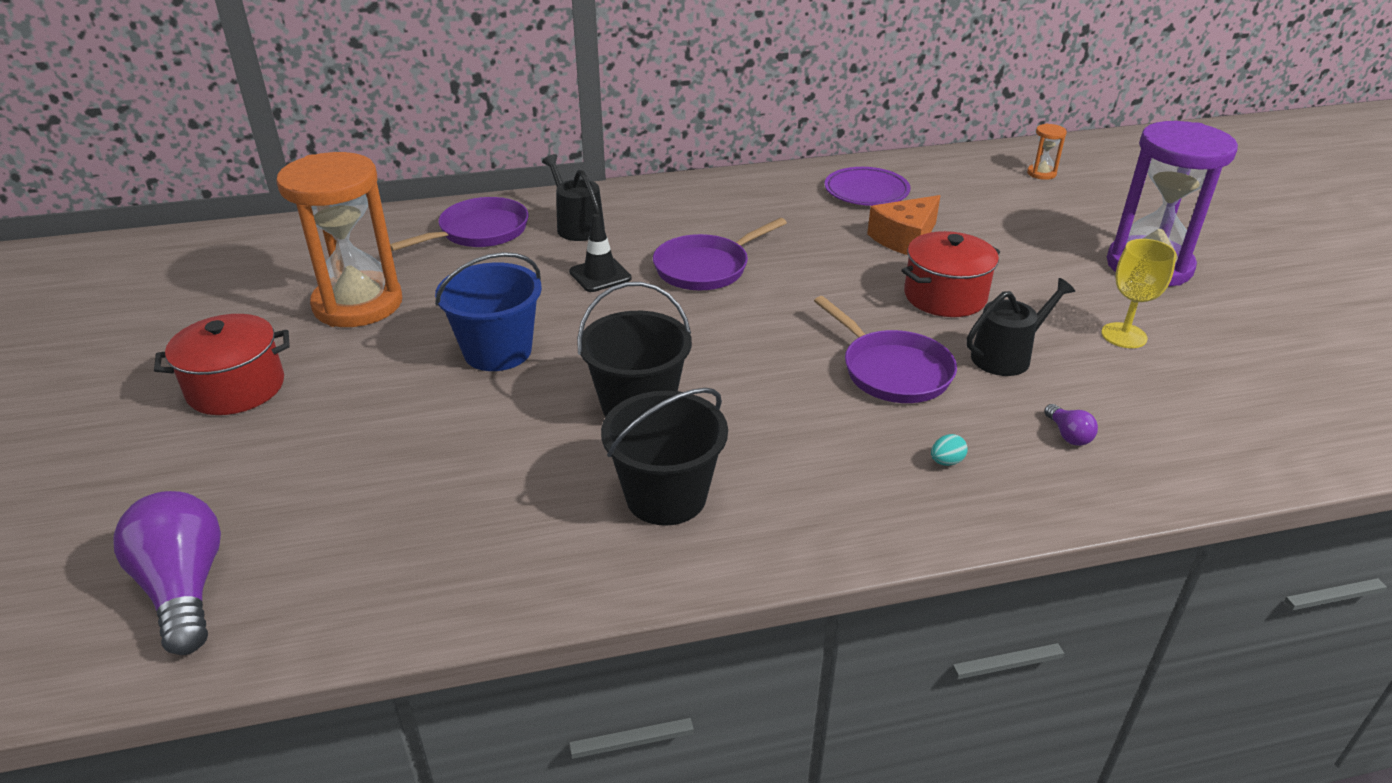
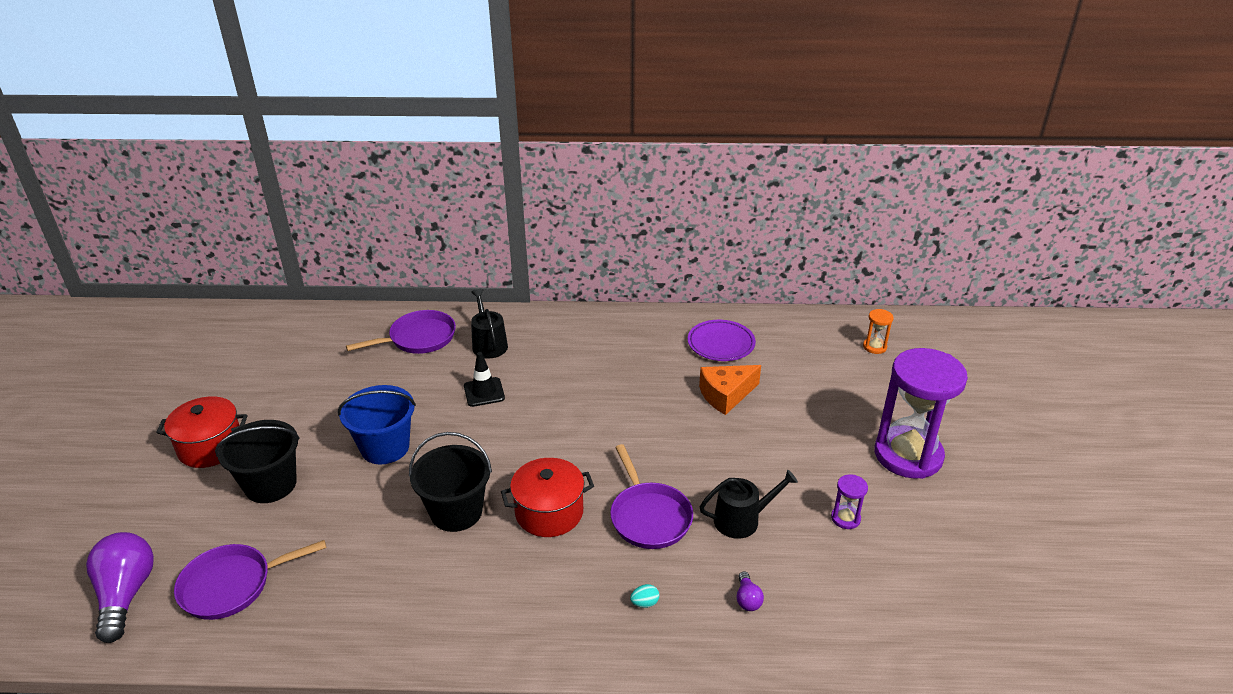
camera: 15 degrees right, 0 degrees up
(358, 304) = (312, 390): orange hourglass -> none
(666, 496) = (439, 590): black bucket -> black bucket (270, 485)
(706, 268) = (562, 398): purple pan -> purple pan (232, 585)
(945, 296) = (726, 456): red pot -> red pot (549, 512)
(1124, 335) = (845, 518): yellow goblet -> purple hourglass

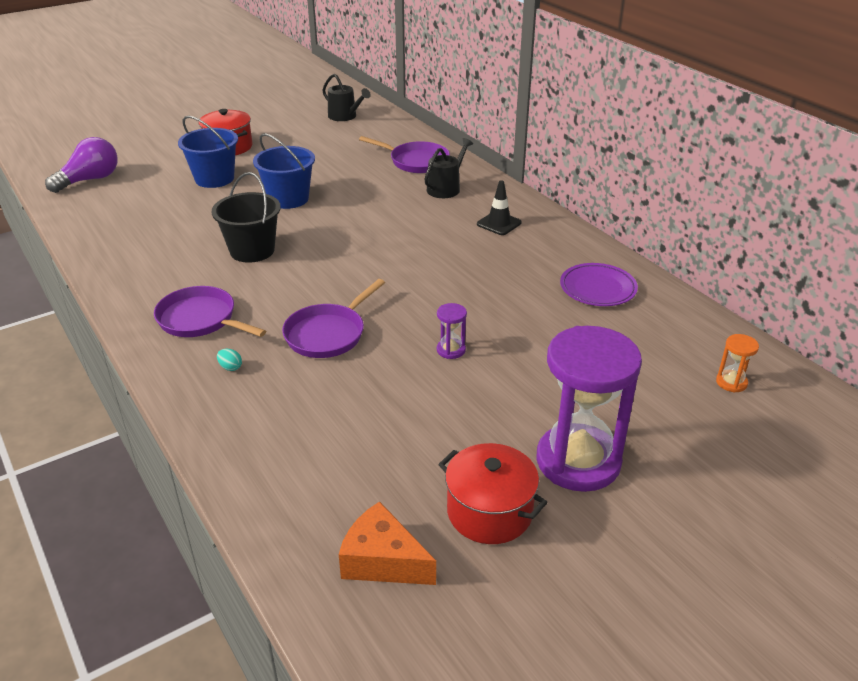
camera: 55 degrees right, 0 degrees up
(232, 585) = (121, 205): purple pan -> purple pan (201, 320)
(270, 485) = (214, 179): black bucket -> blue bucket
(484, 392) = (389, 209): black traffic cone -> black traffic cone (499, 223)
(549, 512) = (288, 287): red pot -> red pot (489, 512)
(726, 395) = (527, 317): orange cheese -> orange cheese (382, 561)
(742, 520) = (371, 383): black watering can -> black watering can (345, 116)
(747, 599) = (278, 420): purple light bulb -> none
(845, 518) = (435, 446): purple hourglass -> purple hourglass (451, 350)

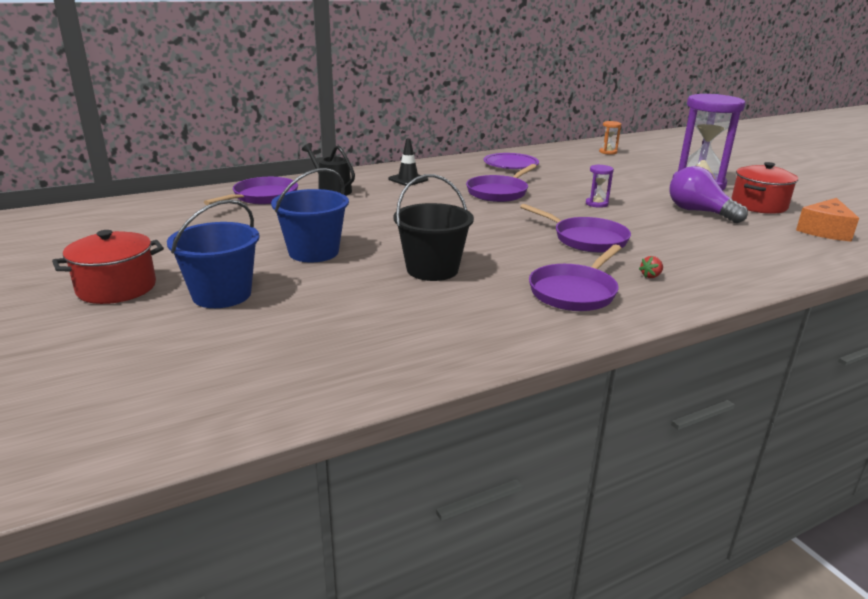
camera: 85 degrees left, 10 degrees down
(90, 180) = (134, 404): purple light bulb -> purple light bulb (699, 212)
(230, 367) = (651, 276): turquoise egg -> red strawberry
(345, 116) = (97, 221): black watering can -> none
(473, 281) = (499, 192): none -> purple pan

